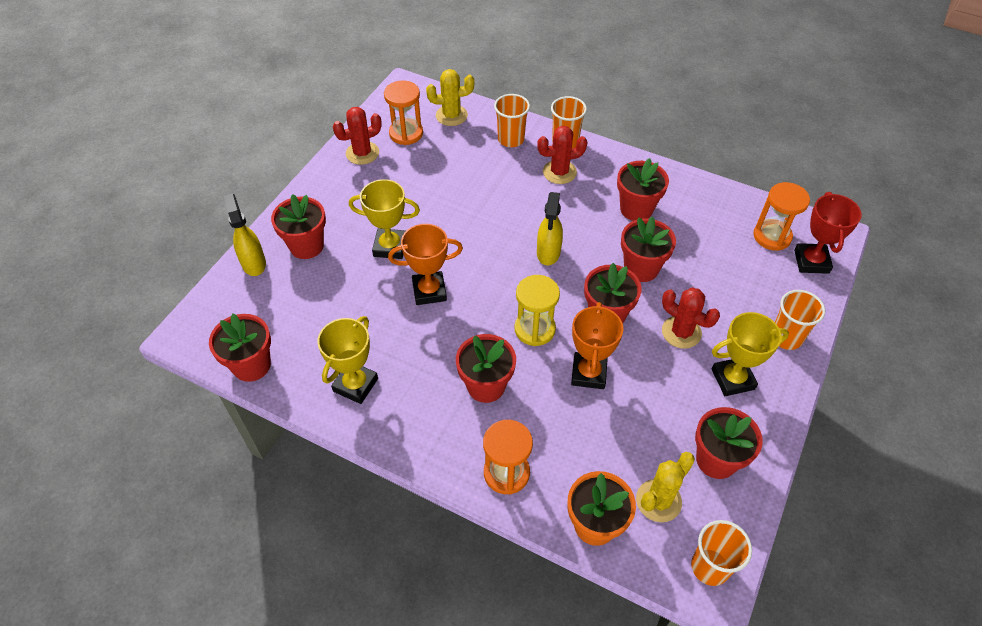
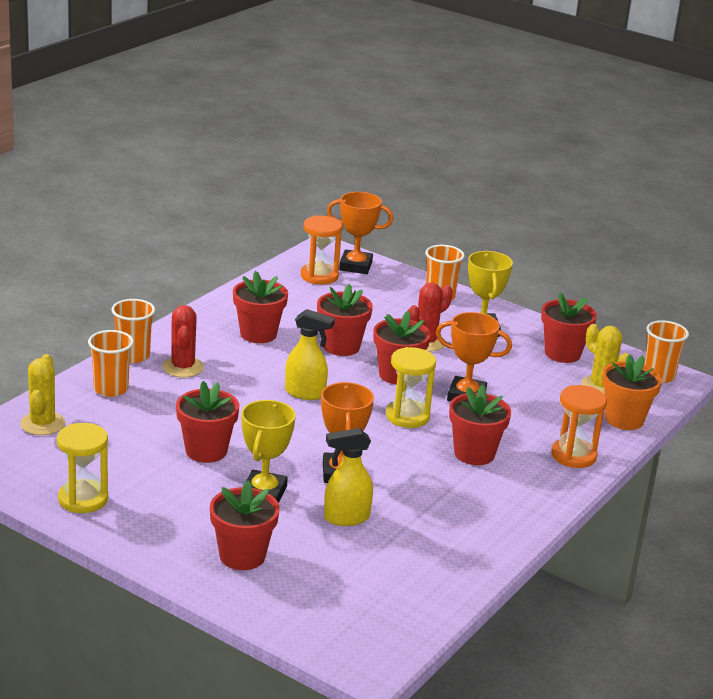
camera: 85 degrees left, 25 degrees down
(251, 365) = (426, 608): red flower pot -> red flower pot (206, 451)
(253, 263) = (259, 601): yellow spray bottle -> yellow spray bottle (346, 518)
(355, 385) = (463, 534): yellow trophy -> none
(362, 153) = (83, 499): red cactus -> yellow hourglass
(406, 133) = (60, 461): orange hourglass -> none
(811, 261) = (355, 266): red trophy -> orange trophy

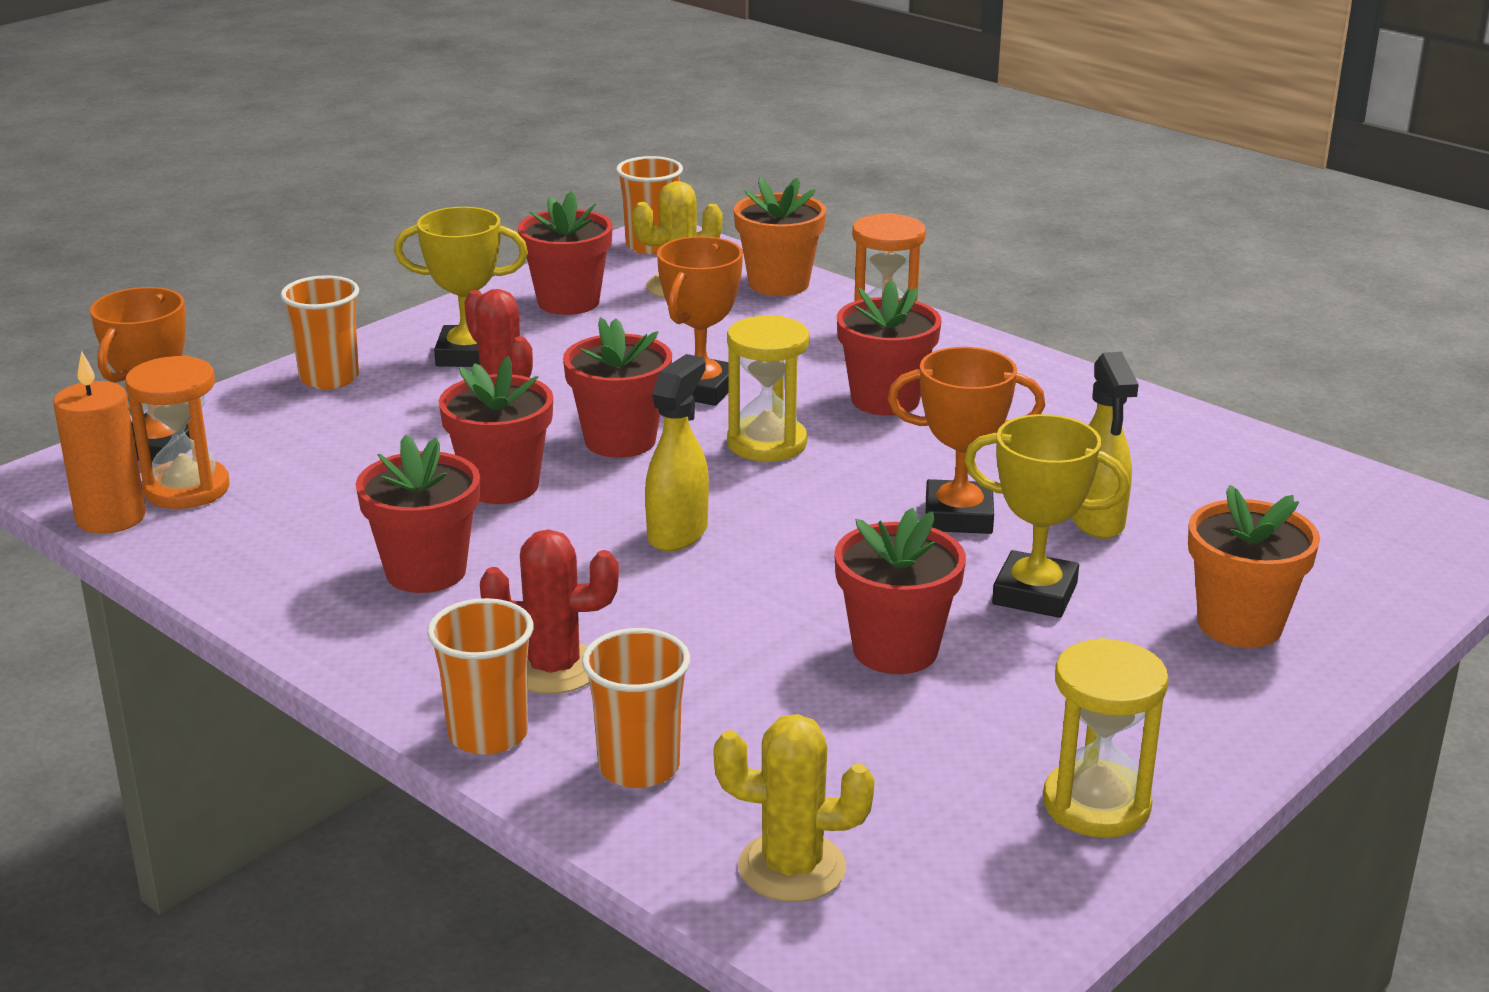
camera: 80 degrees left, 0 degrees up
(242, 556) = (1239, 624): red flower pot -> orange flower pot
(290, 264) = (111, 517): none -> orange candle

